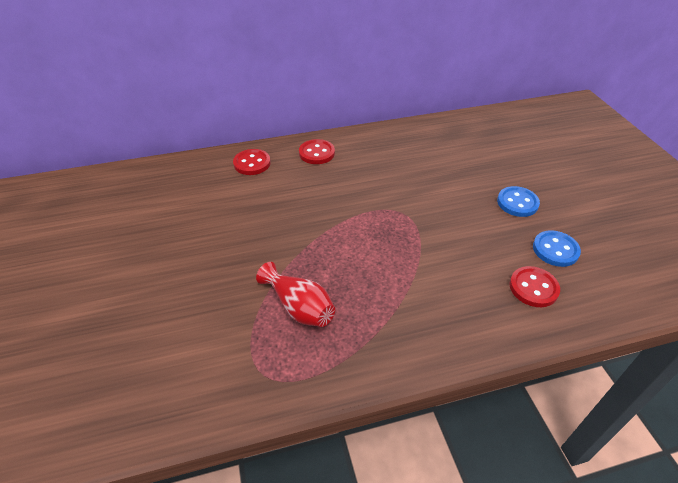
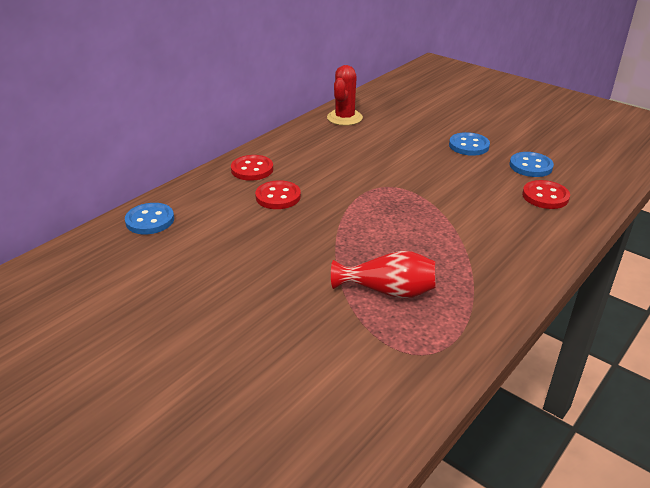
camera: 35 degrees left, 10 degrees down
(211, 167) = (150, 220): none -> blue button
(252, 163) = (193, 201): red button -> red button (278, 197)
(436, 132) = (344, 118): none -> red cactus

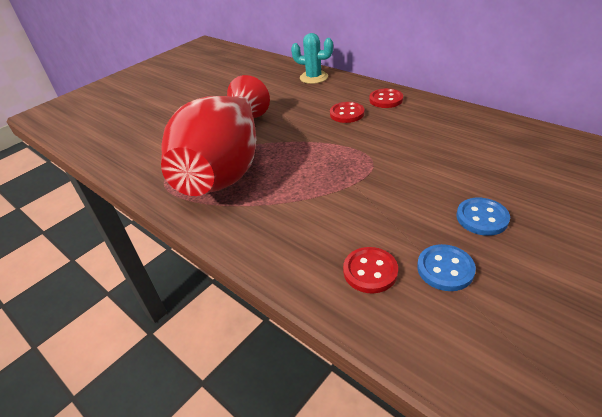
camera: 95 degrees right, 5 degrees up
(150, 220) = (313, 77): blue button -> turquoise cactus
(344, 118) = (509, 133): red cactus -> none
(388, 291) = (227, 164): red vase -> red vase, size x2.44

